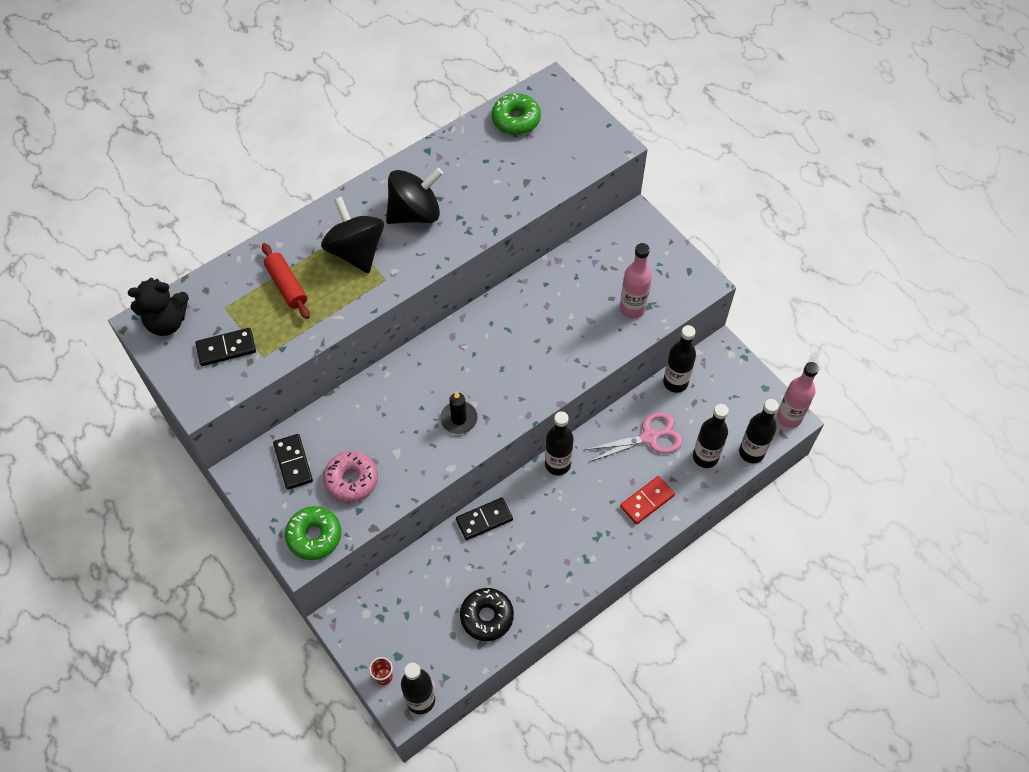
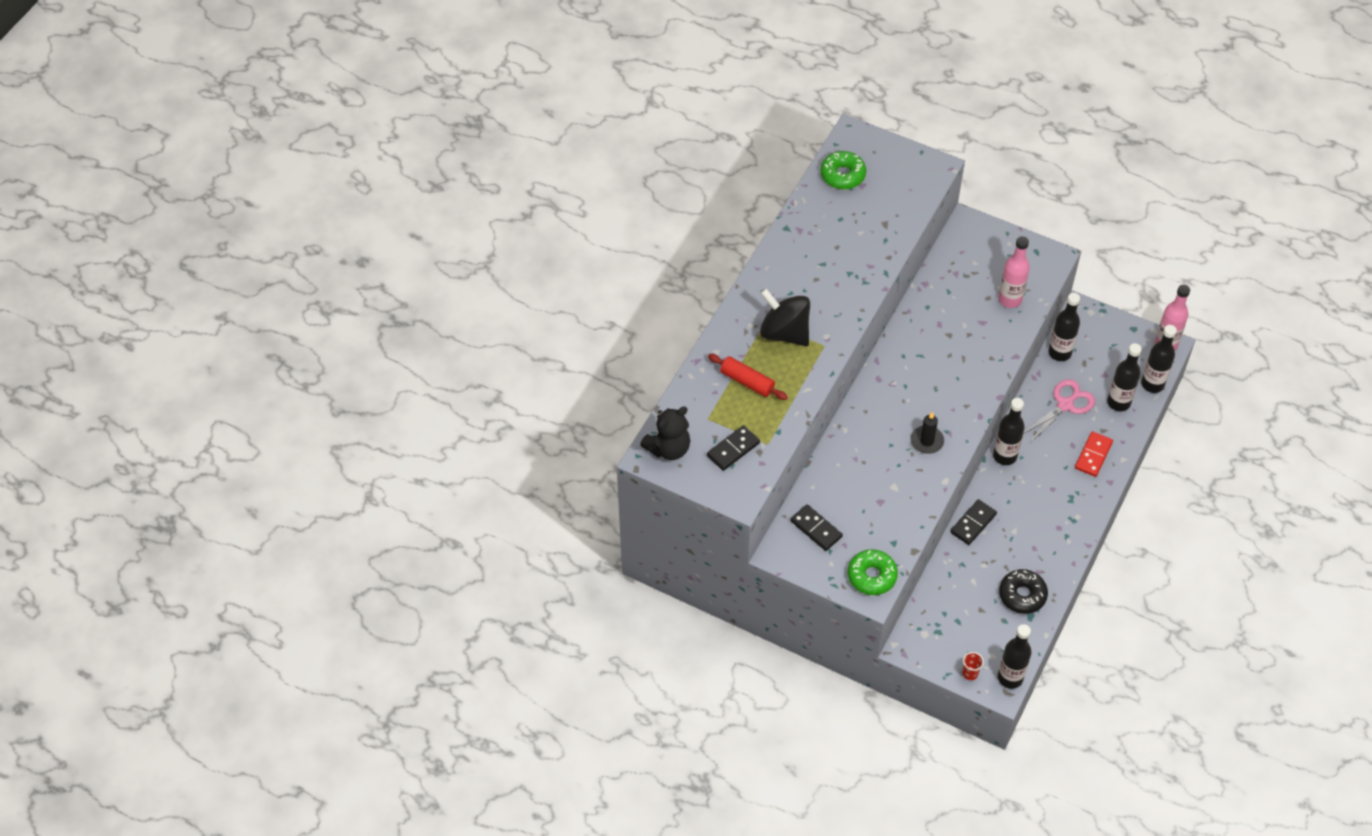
camera: 25 degrees left, 5 degrees down
(351, 480) = (872, 522): pink donut -> none
(415, 213) = (811, 283): black spinning top -> none

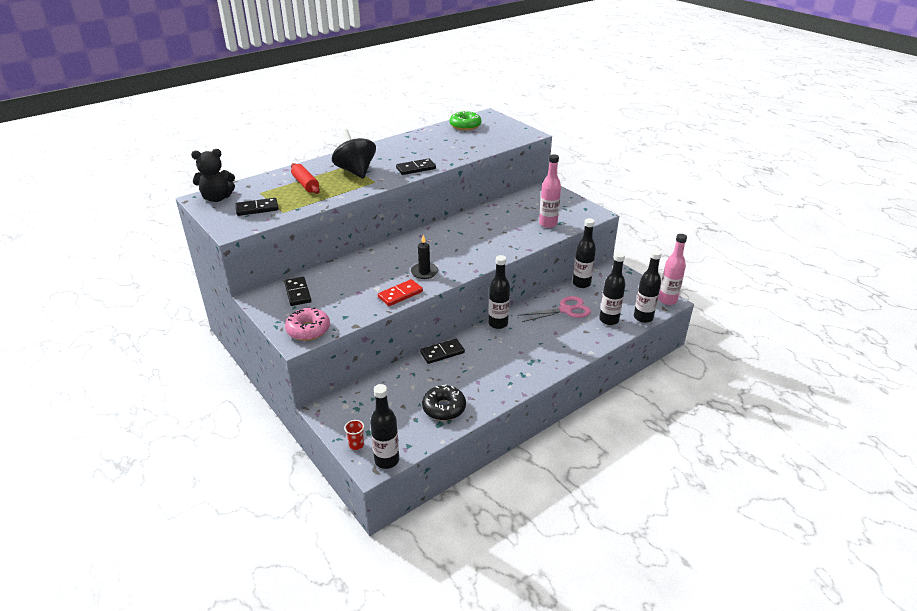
camera: 25 degrees right, 20 degrees down
(851, 299) = (416, 168): none -> black domino
(872, 576) = (308, 330): green donut -> pink donut
(1093, 455) = (567, 343): red domino -> red domino (400, 294)

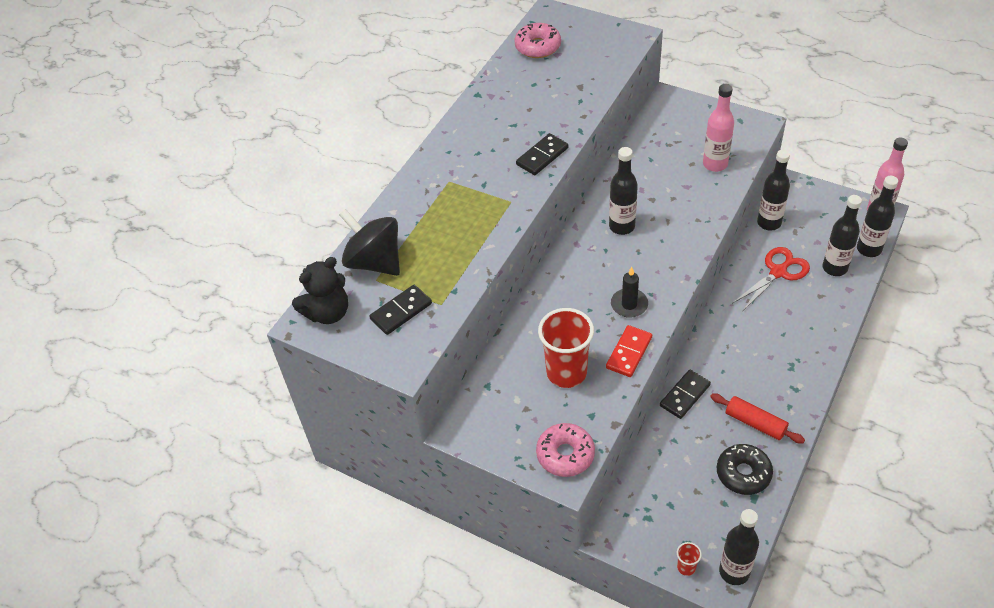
camera: 20 degrees left, 15 degrees up
(297, 293) = (502, 402): black domino -> none
(305, 184) = (423, 240): red rolling pin -> red rolling pin (755, 423)
(351, 291) = (566, 372): none -> red cup
(356, 171) = (468, 190): black spinning top -> black spinning top (375, 262)
(465, 126) = (538, 47): green donut -> pink donut
(498, 323) = (716, 324): black bottle -> black bottle (622, 226)
(565, 310) = (778, 272): pink scissors -> red scissors

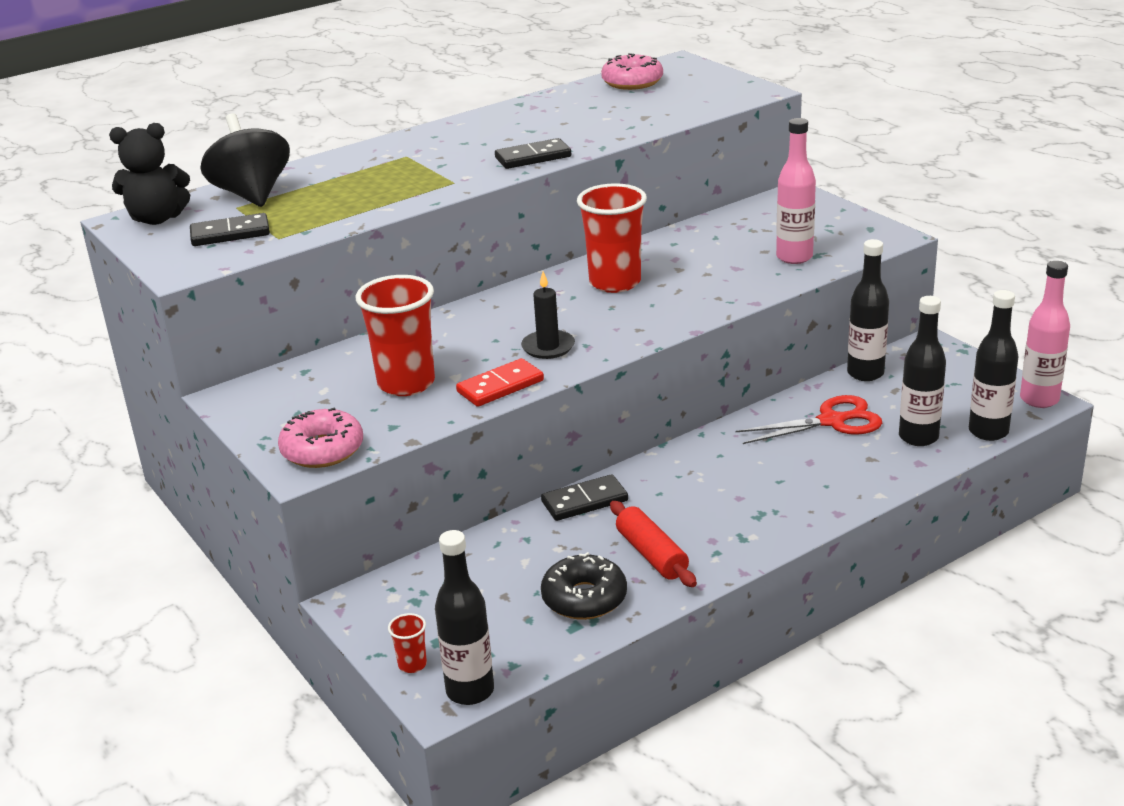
camera: 25 degrees right, 20 degrees down
(622, 226) = (615, 282): black bottle -> red cup

